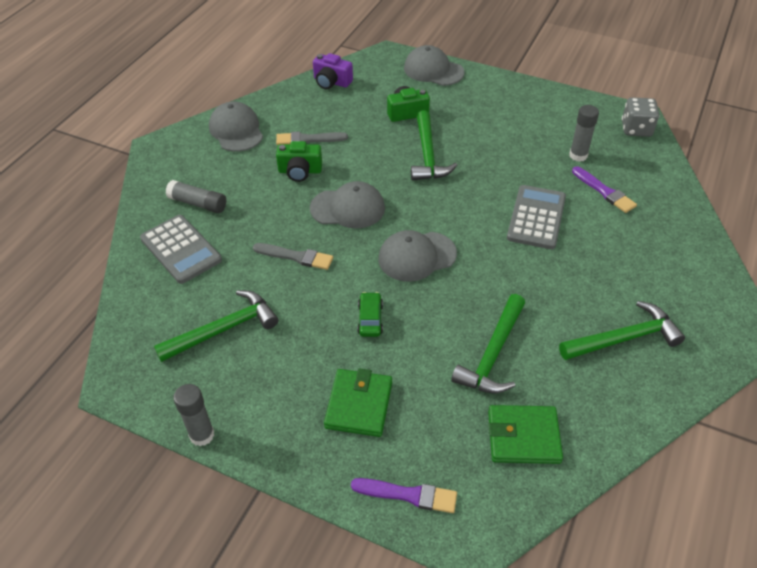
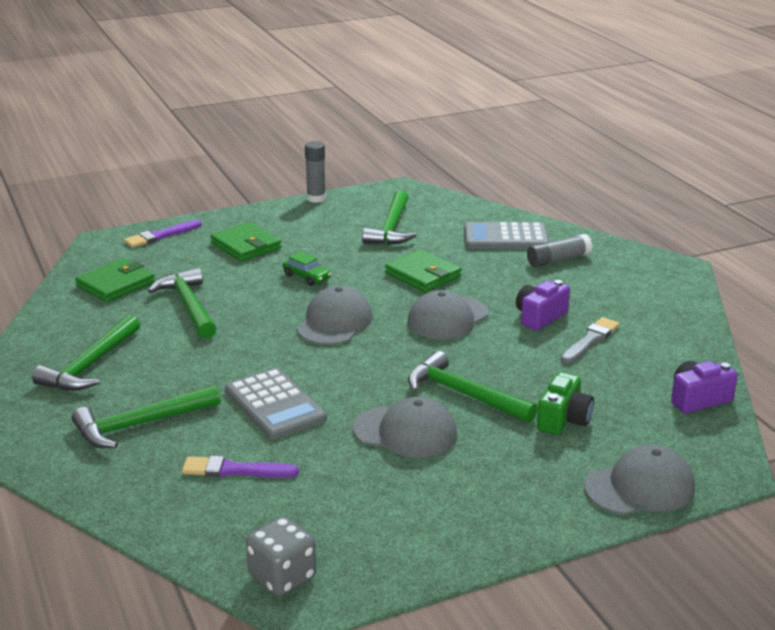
camera: 130 degrees right, 20 degrees down
(236, 130) = (659, 310): grey cap -> grey cap (405, 432)
(296, 257) = (423, 275): grey brush -> green wallet
(300, 171) = (540, 317): green camera -> purple camera
(578, 155) = (312, 492): grey glue stick -> none
(631, 258) = (140, 424): none -> green hammer

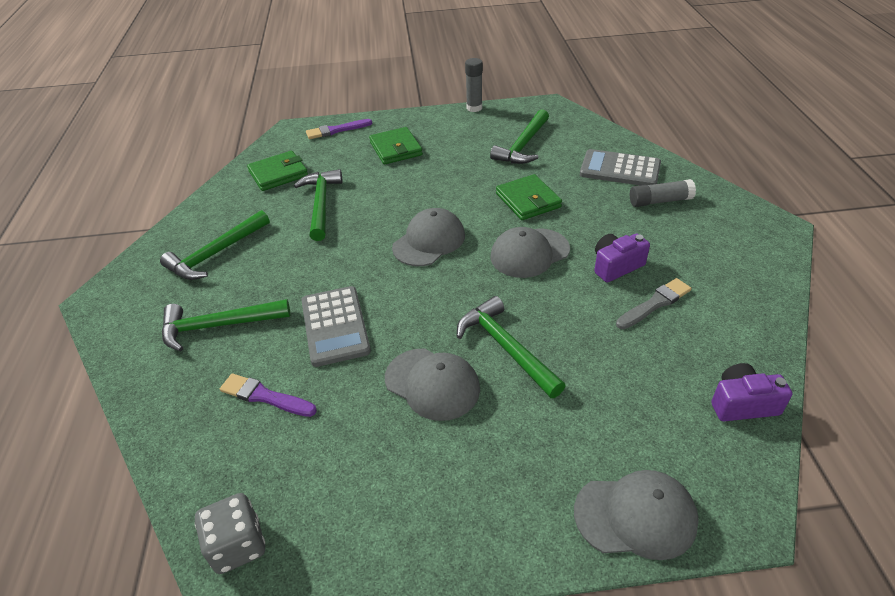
camera: 20 degrees right, 15 degrees up
(306, 277) = (428, 188): green car -> none
(563, 419) = (590, 401): green camera -> none

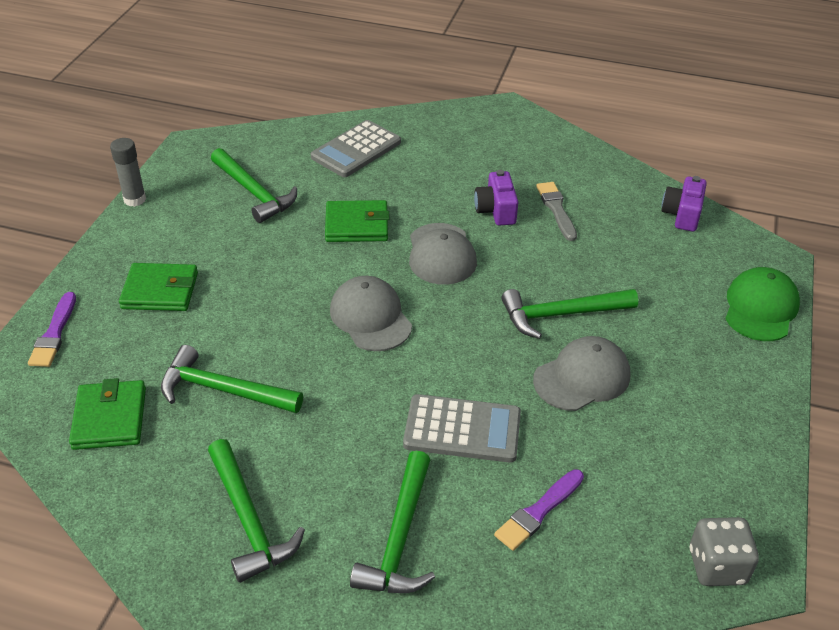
camera: 70 degrees left, 0 degrees up
(635, 516) = (760, 308): grey cap -> green cap
(660, 201) = (424, 149): grey glue stick -> none

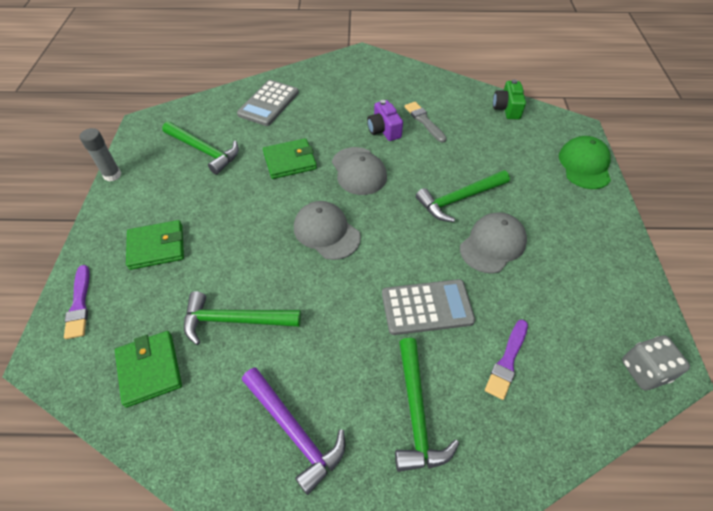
camera: 15 degrees left, 10 degrees up
(248, 520) = (294, 431): green hammer -> purple hammer
(682, 214) = (507, 108): purple camera -> green camera

